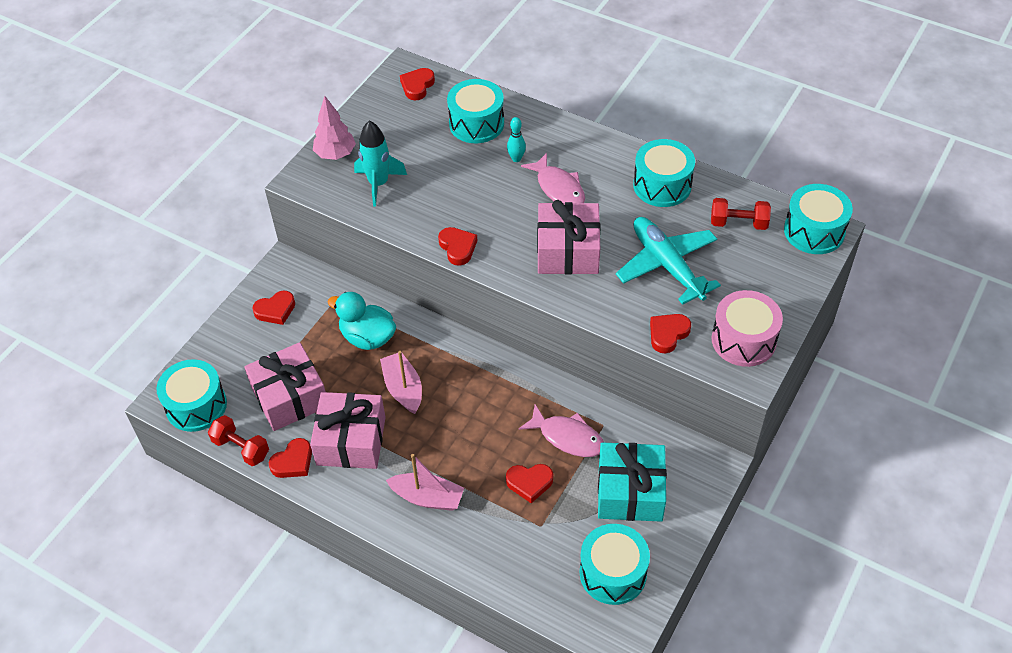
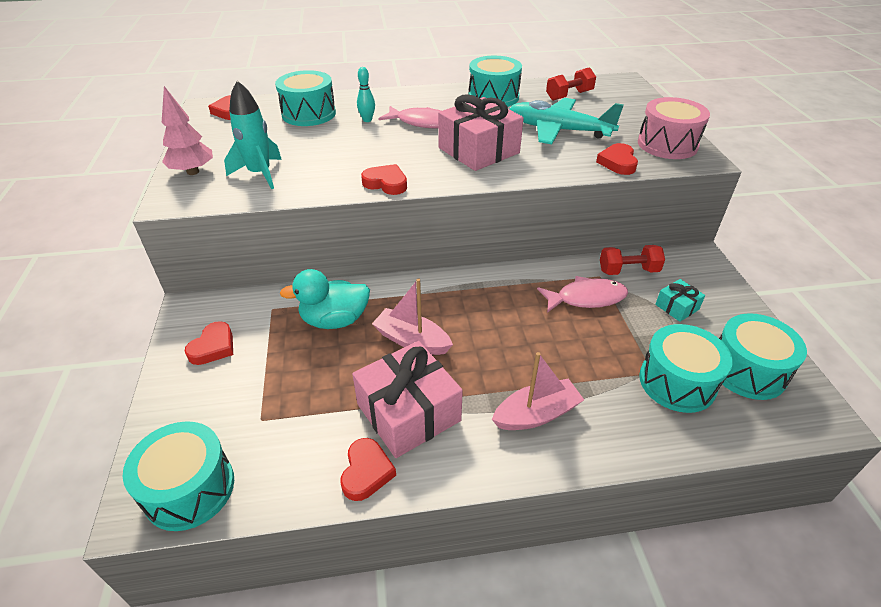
camera: 40 degrees left, 10 degrees down
(241, 448) = (289, 498): red dumbbell -> red dumbbell (628, 271)
(290, 397) = (302, 412): pink gift -> none
(529, 483) = (602, 347): red heart -> none
(630, 492) = (677, 307): turquoise gift -> turquoise gift, size x0.48
(814, 231) = (617, 83): turquoise drum -> turquoise drum (677, 382)

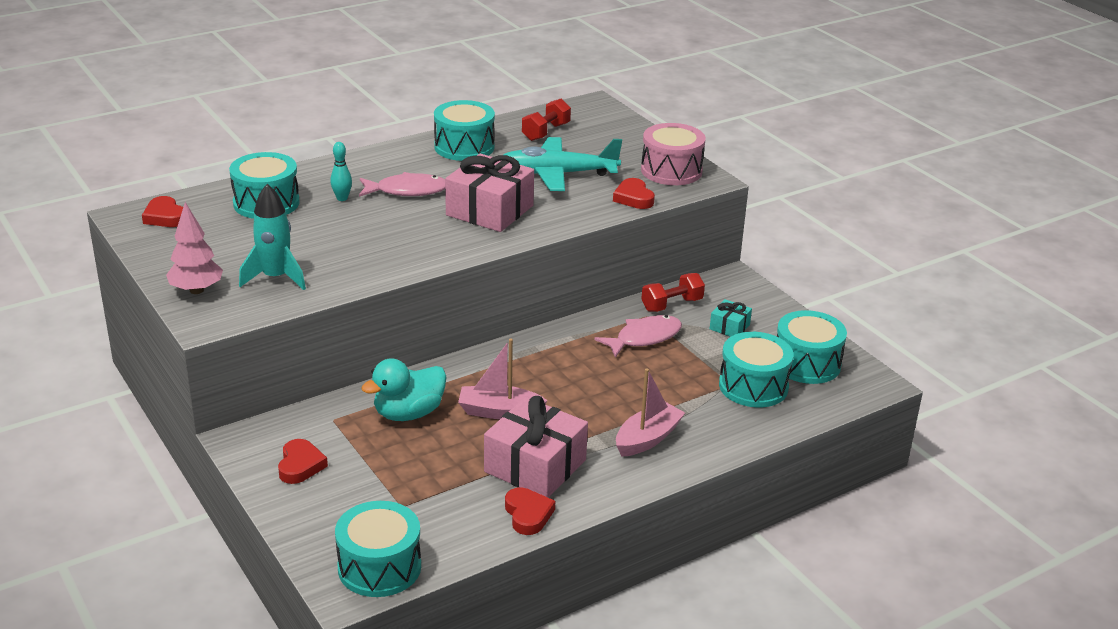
camera: 25 degrees left, 10 degrees down
(386, 183) = (420, 261): red heart -> none

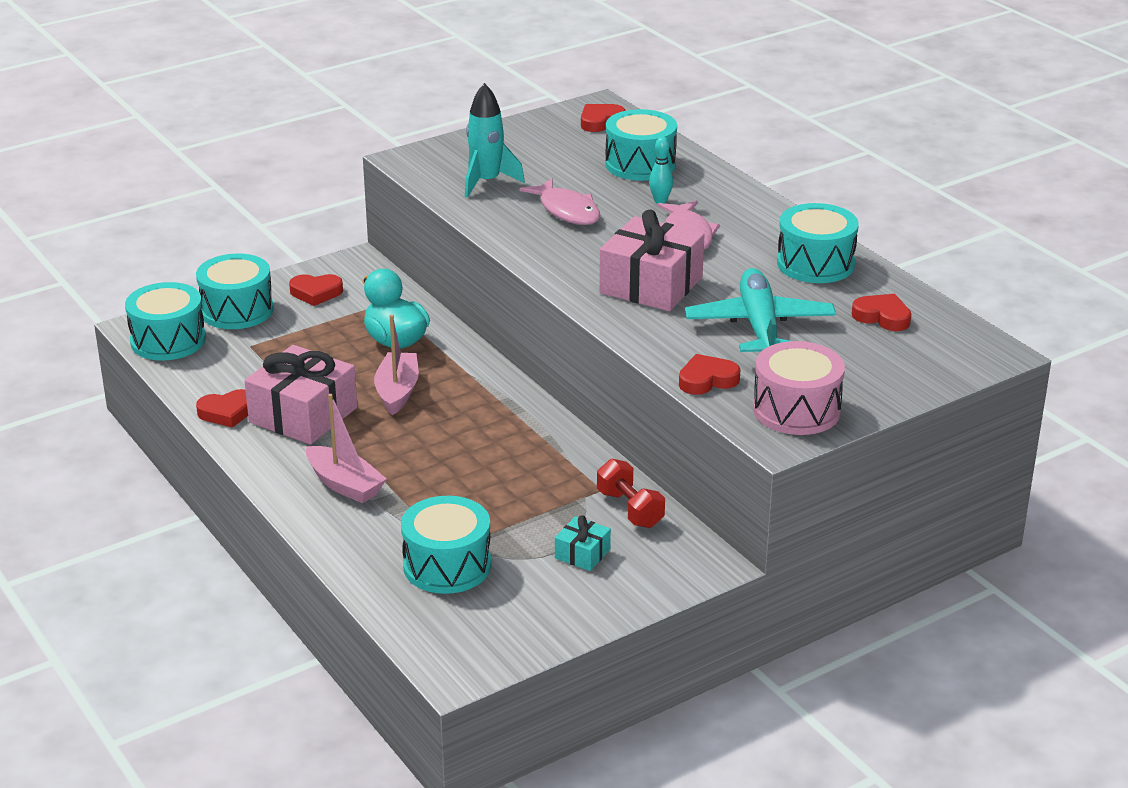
camera: 90 degrees right, 0 degrees up
(196, 290) = (461, 150): pink tree -> none
(546, 132) = (882, 317): red dumbbell -> red heart
(644, 338) = (549, 486): pink fish -> pink fish (567, 211)
(806, 364) = (500, 613): turquoise drum -> turquoise drum (237, 310)

